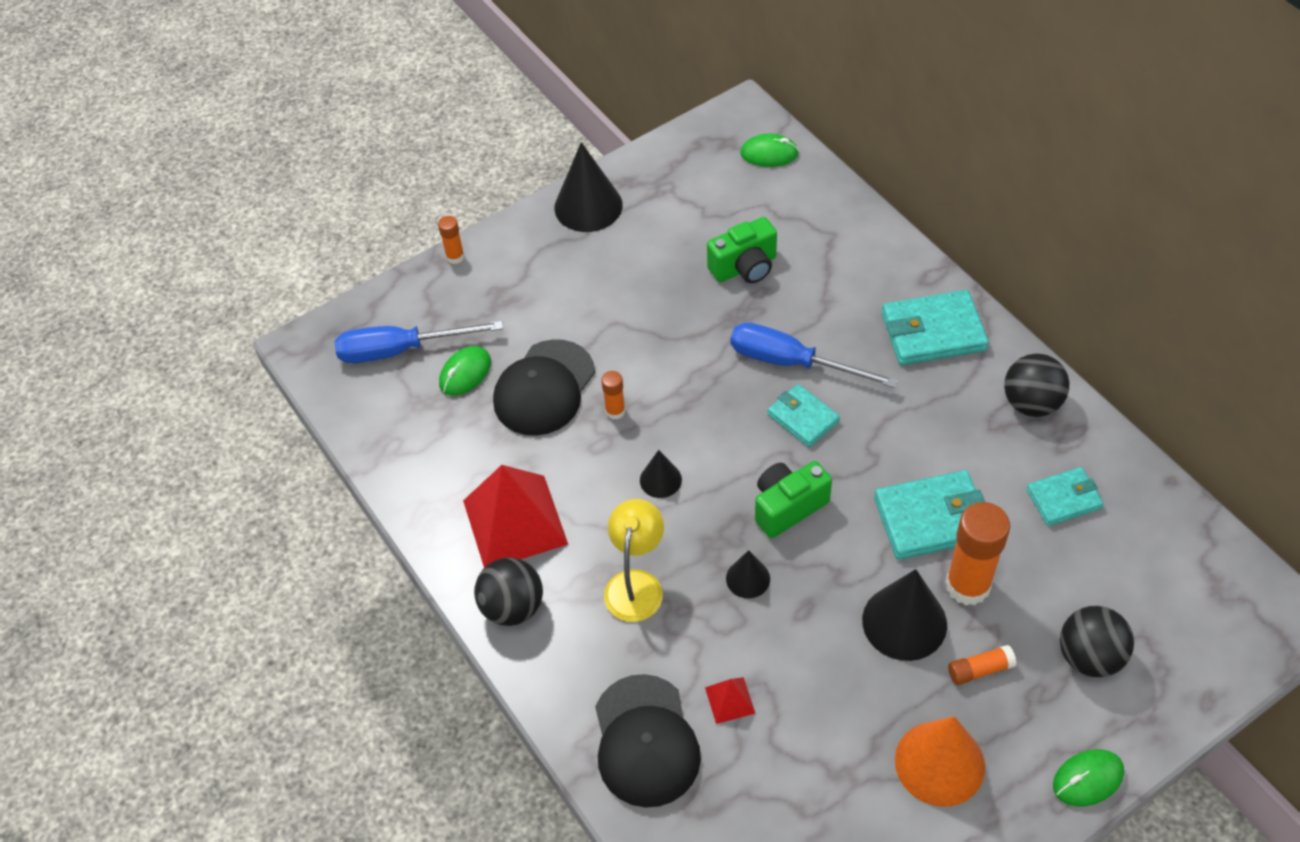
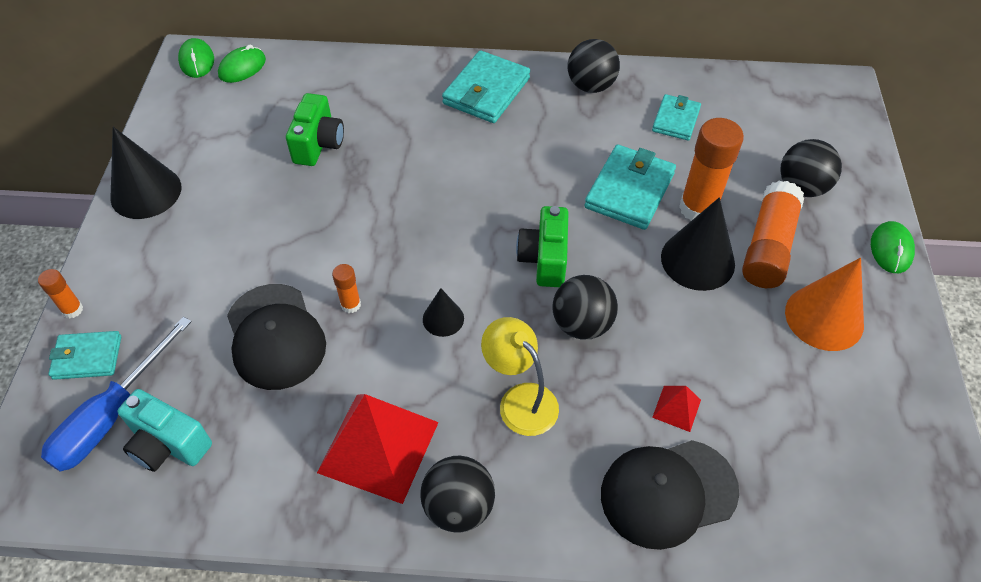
camera: 55 degrees left, 0 degrees up
(409, 399) = (168, 444): none -> turquoise camera
(465, 373) = (194, 382): green mouse -> green mouse (197, 61)
(645, 741) = (668, 493): black cap -> black cap turned 135 degrees clockwise
(748, 578) = (582, 324): black cone -> black ball
(792, 362) = (428, 175): blue screwdriver -> none
(803, 418) = (480, 200): turquoise wallet -> turquoise wallet (87, 357)
(979, 670) = (768, 247): orange glue stick -> orange glue stick, size x2.05

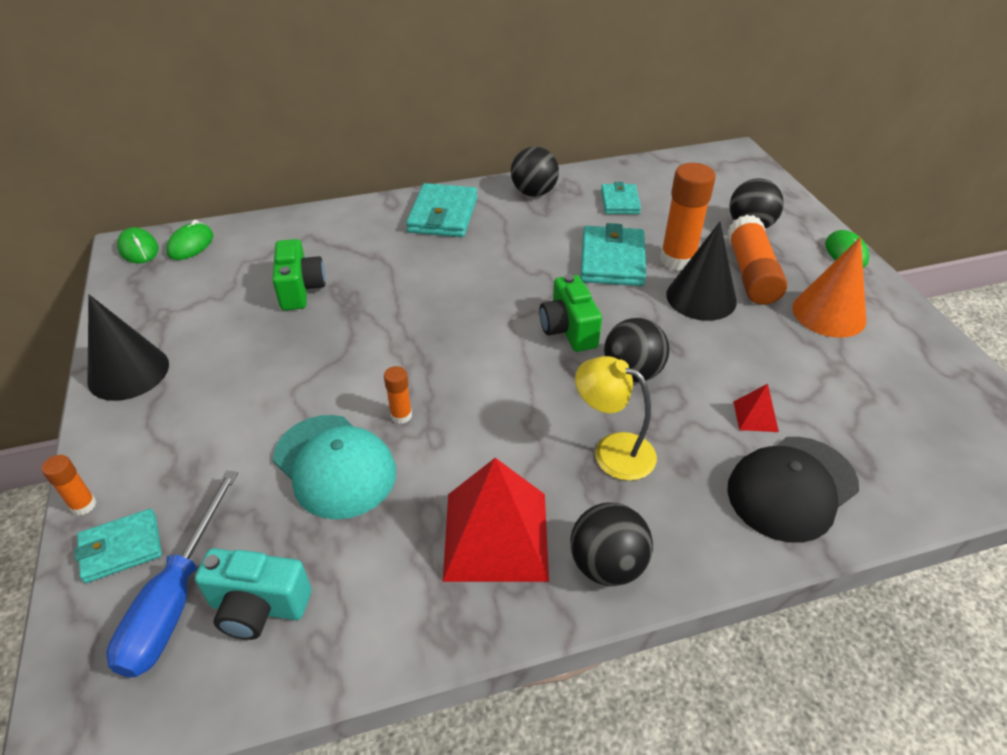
camera: 20 degrees left, 10 degrees down
(275, 336) = (335, 466): black cap -> turquoise cap
(443, 319) = (500, 403): black cone -> none

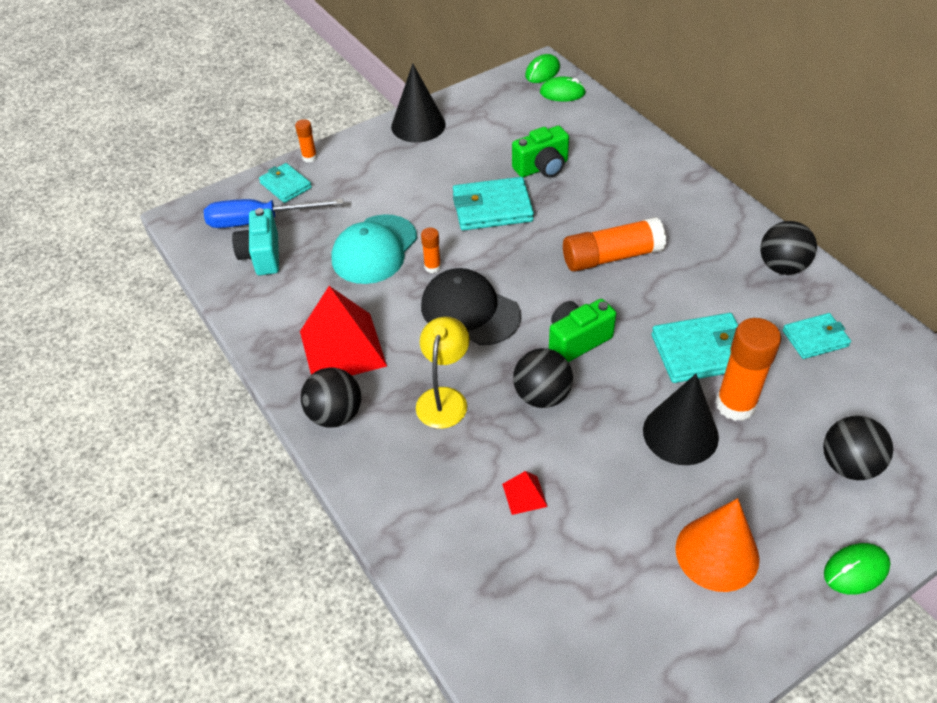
camera: 75 degrees right, 5 degrees up
(443, 215) = (697, 214): turquoise wallet -> turquoise wallet (492, 208)
(751, 274) = (750, 474): orange glue stick -> orange glue stick (611, 257)
(791, 488) = (447, 528): black cap -> black cap (470, 311)

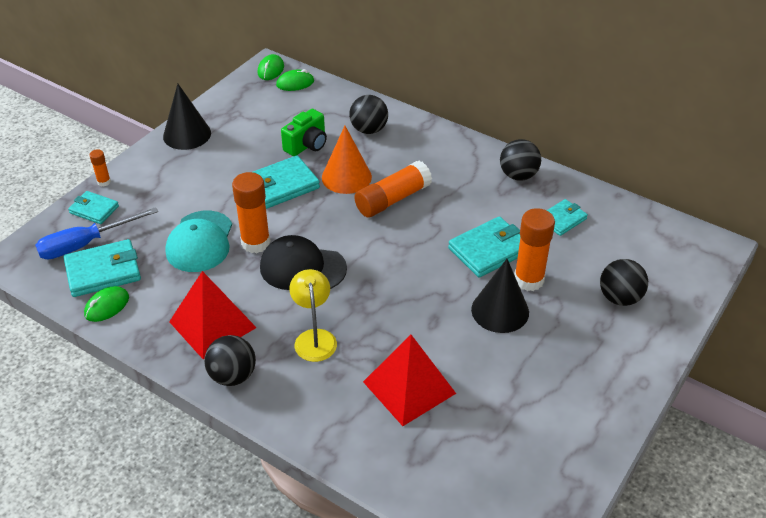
camera: 25 degrees left, 5 degrees down
(262, 255) = (103, 271): turquoise camera -> turquoise wallet
(432, 267) = (255, 243): orange glue stick -> orange glue stick, size x2.05
(524, 495) = (409, 387): red pyramid -> red pyramid, size x2.29
(542, 396) = (388, 314): black ball -> black ball (369, 130)
(577, 340) = (395, 267): green camera -> none
(717, 553) = (560, 382): orange cone -> orange cone (346, 177)
(855, 570) = (653, 364): green mouse -> green mouse (107, 306)

